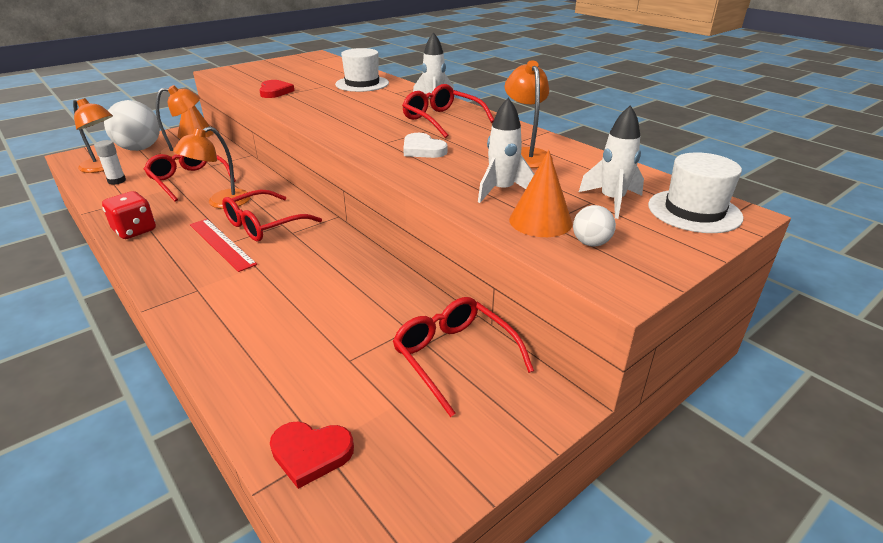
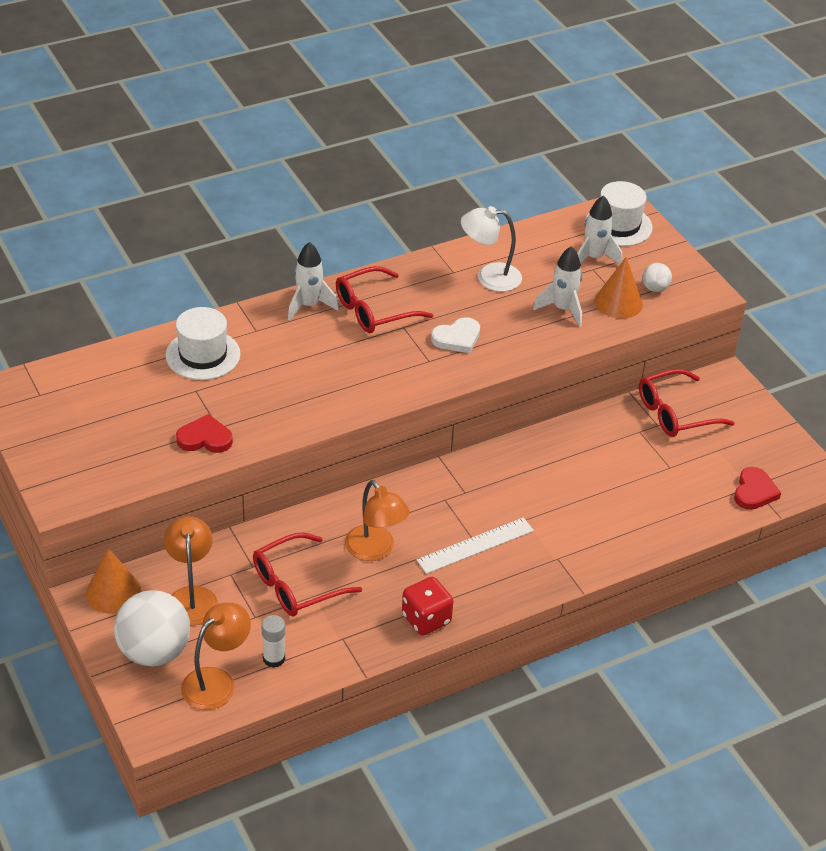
camera: 80 degrees left, 10 degrees up
(221, 244) = (475, 545): red ruler -> white ruler
(264, 225) = (442, 513): red glasses -> none
(525, 154) = (489, 277): orange lamp -> white lamp

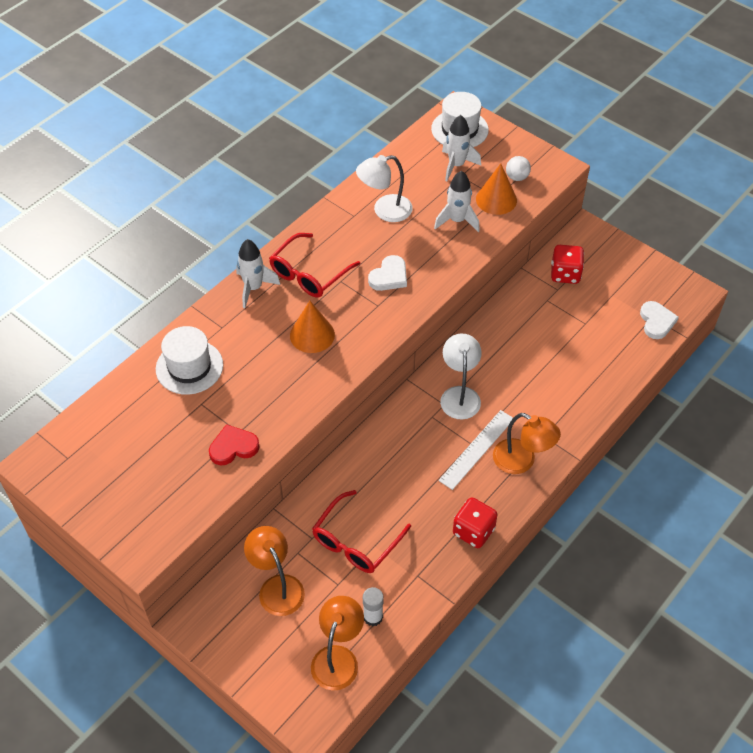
camera: 20 degrees left, 10 degrees up
(113, 592) = (209, 609): orange cone -> orange cone (312, 335)
(154, 651) = (272, 651): white ball -> none
(375, 550) = (402, 484): orange lamp -> orange lamp (522, 461)
(487, 489) = (459, 395): none -> white lamp
(675, 413) = (565, 274): red glasses -> red dice
(754, 491) = (656, 321): red heart -> white heart

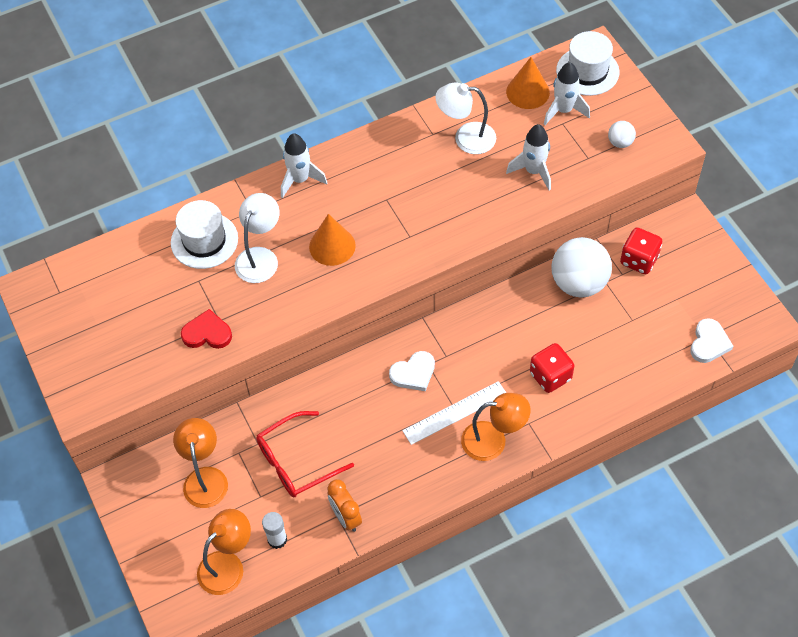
camera: 25 degrees right, 5 degrees up
(309, 274) = (360, 182): red glasses -> none
(389, 276) = (435, 209): white heart -> white heart (413, 373)
(426, 574) = (346, 517): none -> orange clock
(459, 395) = (466, 352): white lamp -> white lamp (260, 257)
(473, 531) = (411, 493): red dice -> red dice (550, 376)
(496, 199) = (585, 160): orange cone -> orange cone (527, 92)
(522, 461) = (493, 440): orange lamp -> orange lamp turned 60 degrees counterclockwise
(525, 308) = (578, 283): none -> white ball

